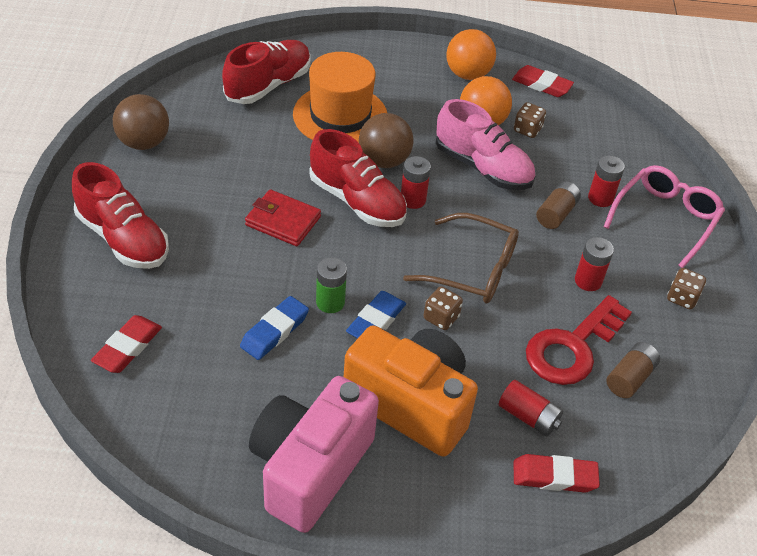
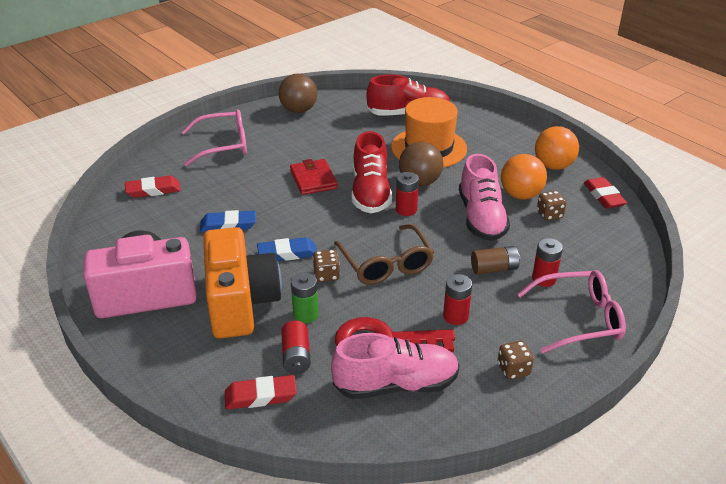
camera: 50 degrees right, 10 degrees down
(123, 239) = (223, 145): red shoe -> pink glasses
(330, 302) = (277, 230): green battery -> green battery (305, 315)
(554, 477) = (260, 396): red eraser -> red eraser turned 60 degrees counterclockwise
(630, 378) = (396, 385): brown battery -> pink shoe

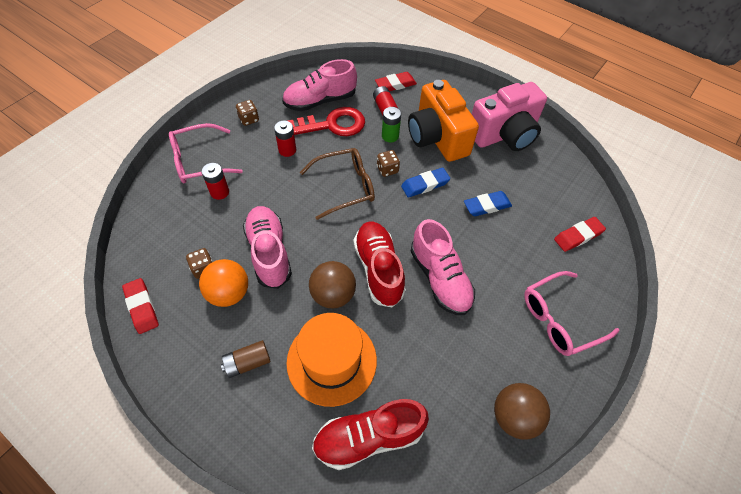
camera: 165 degrees right, 20 degrees up
(313, 180) = (440, 278): red wallet -> pink shoe
(386, 264) = (345, 187): brown glasses -> brown glasses turned 105 degrees clockwise
(406, 210) = (340, 251): red battery -> none
(494, 269) = (259, 196): brown battery -> brown battery (247, 362)
(553, 166) = (186, 353): orange ball -> none

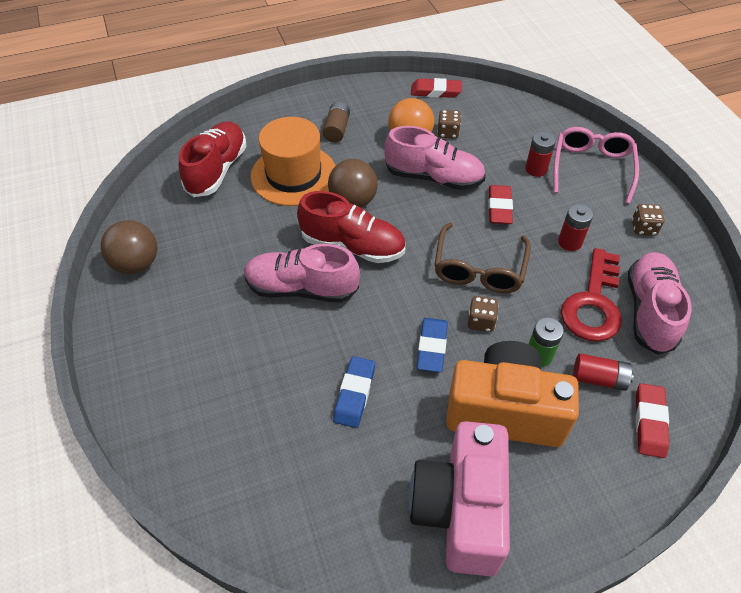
camera: 125 degrees right, 5 degrees down
(560, 319) = (170, 363): pink glasses -> none
(578, 236) = (234, 468): red eraser -> red eraser (499, 207)

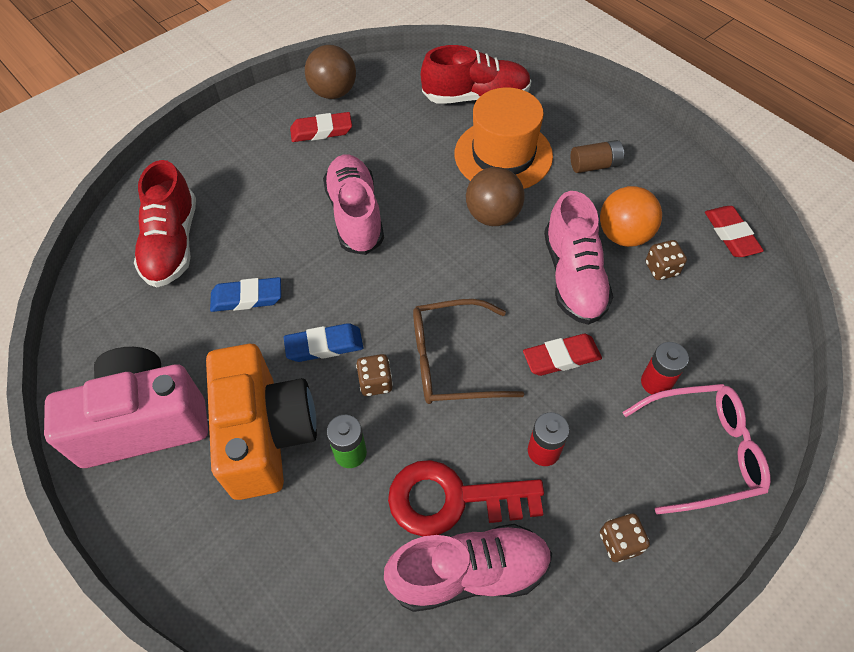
camera: 70 degrees right, 5 degrees up
(353, 246) = (429, 236): red shoe -> red shoe (172, 244)
(599, 379) = (339, 526): red battery -> none
(649, 422) = (295, 597): red eraser -> red eraser (321, 131)

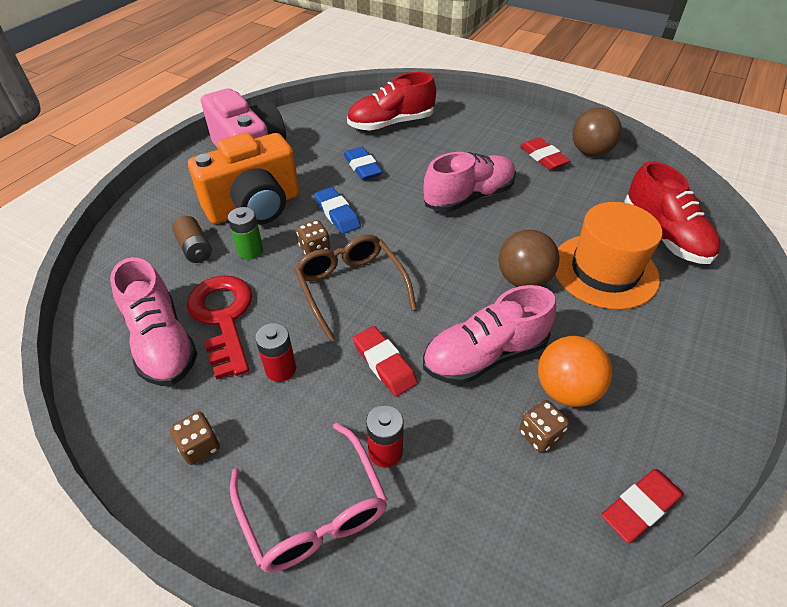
camera: 70 degrees right, 10 degrees down
(595, 165) = (648, 346): brown battery -> brown battery (195, 248)

